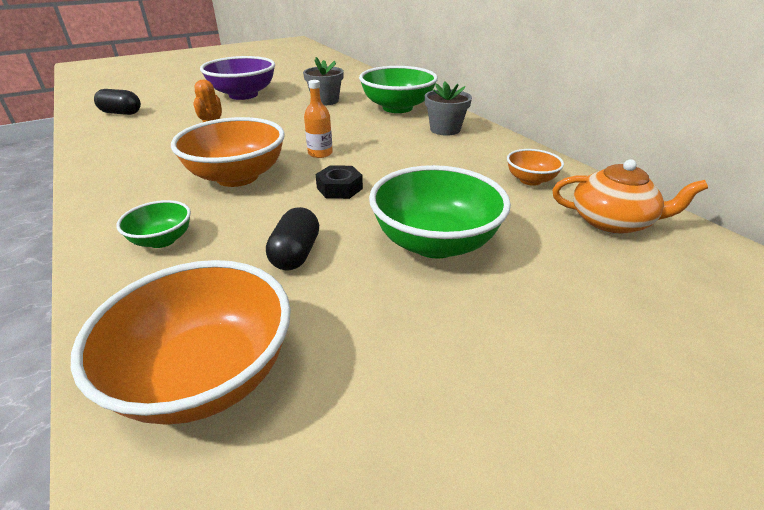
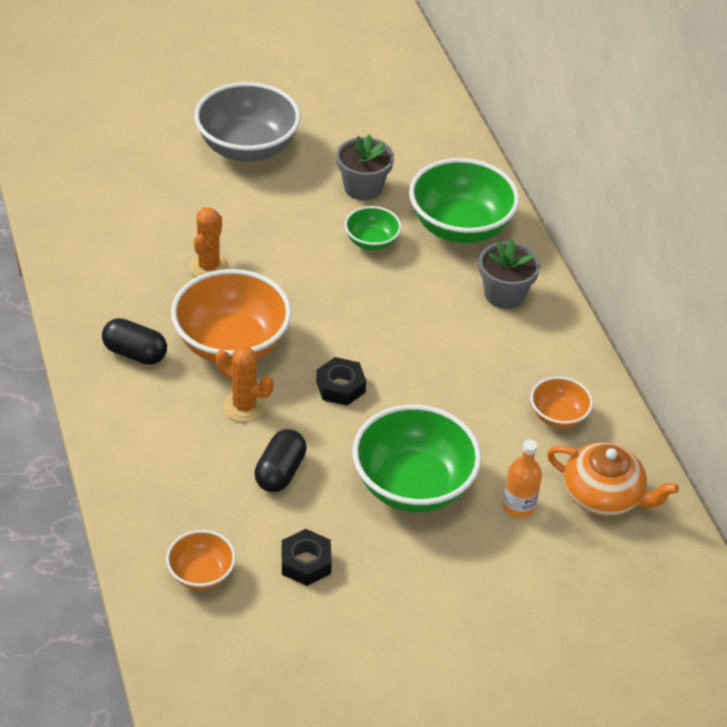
camera: 10 degrees right, 10 degrees up
(121, 113) = (83, 170): black capsule -> black capsule (135, 353)
(162, 240) = (158, 428): green bowl -> green bowl (371, 241)
(206, 375) = (201, 574): orange bowl -> orange bowl, size x0.51
(243, 95) = (247, 148): purple bowl -> grey bowl
(252, 212) = (244, 406): none -> orange cactus
(320, 153) = (331, 316): orange bottle -> orange bottle (518, 505)
(344, 334) = (306, 562): none -> black nut

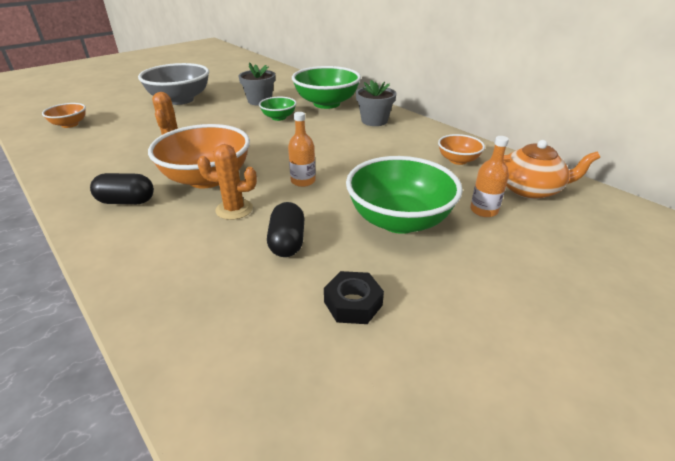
camera: 20 degrees left, 10 degrees down
(201, 574) = (252, 352): orange bowl -> orange bowl (70, 124)
(340, 387) = (303, 181): black nut -> orange bottle

